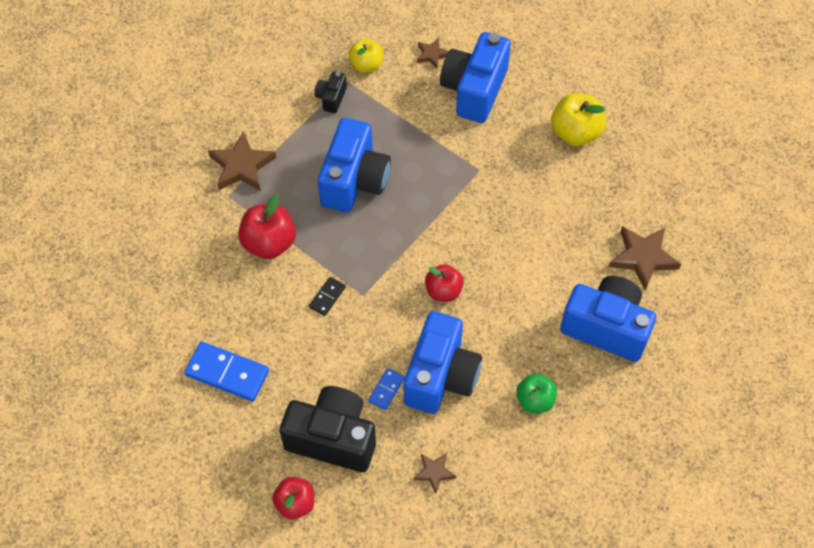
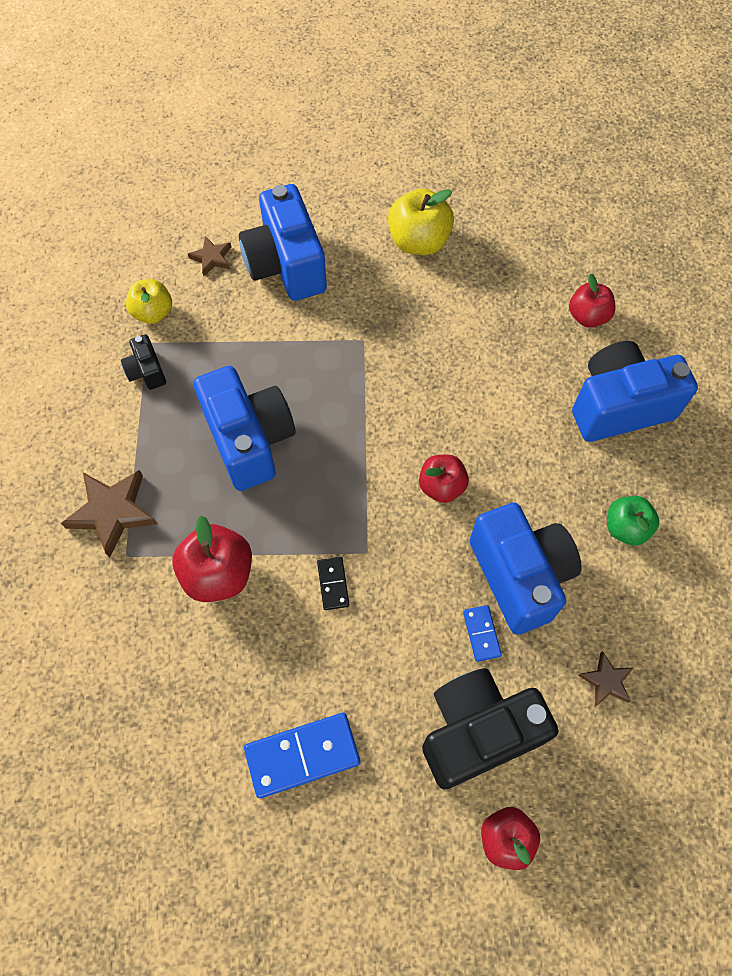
camera: 40 degrees left, 5 degrees up
(643, 258) = (587, 316): brown star -> red apple

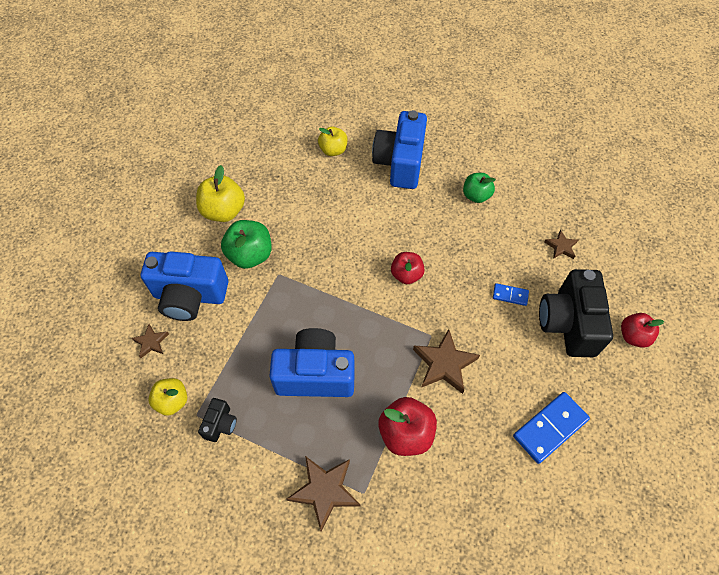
camera: 65 degrees left, 5 degrees down
(146, 371) = (220, 424): black camera -> black camera turned 75 degrees counterclockwise
(302, 755) = (550, 428): blue domino -> blue domino turned 45 degrees clockwise
(333, 584) = (444, 364): black domino -> brown star
(373, 298) = (250, 255): none -> green apple
(520, 575) = (482, 259): blue camera -> none
(587, 316) = (333, 150): red apple -> yellow apple

